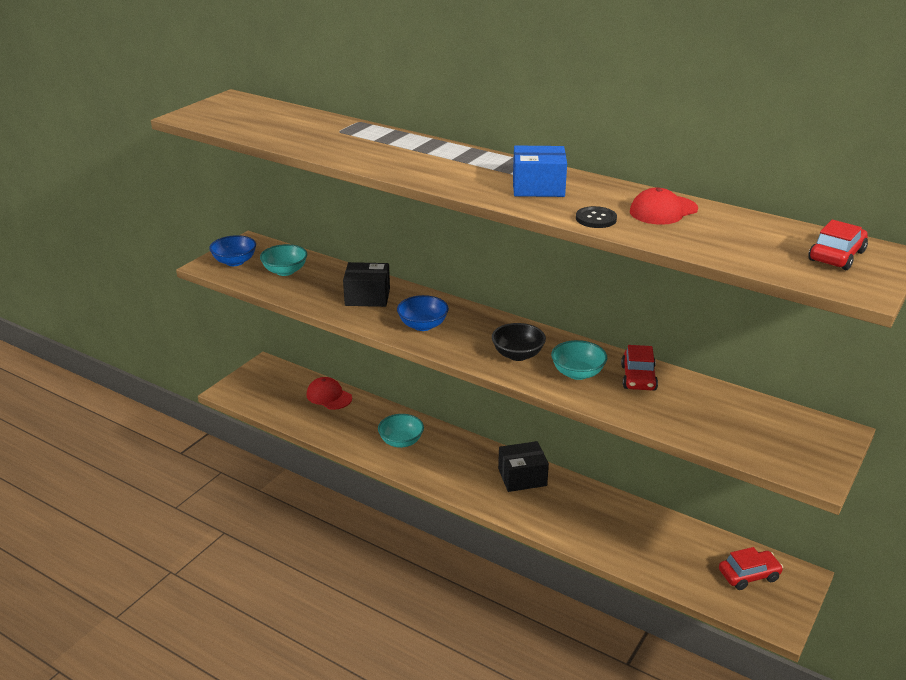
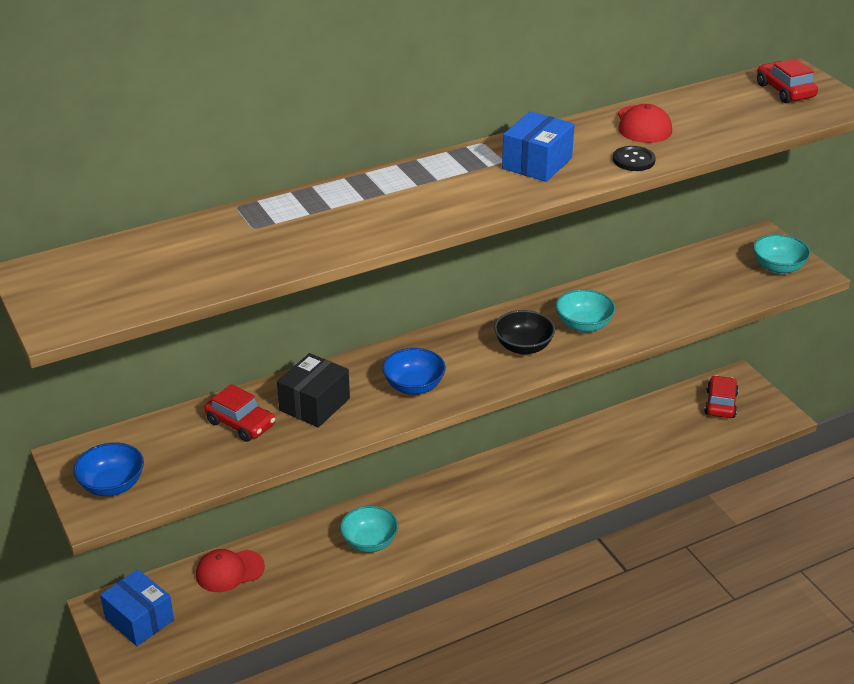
camera: 60 degrees left, 5 degrees up
(265, 381) = (139, 619): none -> blue box
(285, 271) = (185, 449): turquoise bowl -> turquoise bowl (778, 267)
(522, 477) = (499, 477): black box -> none
(638, 378) = (617, 296): red car -> red car (240, 423)

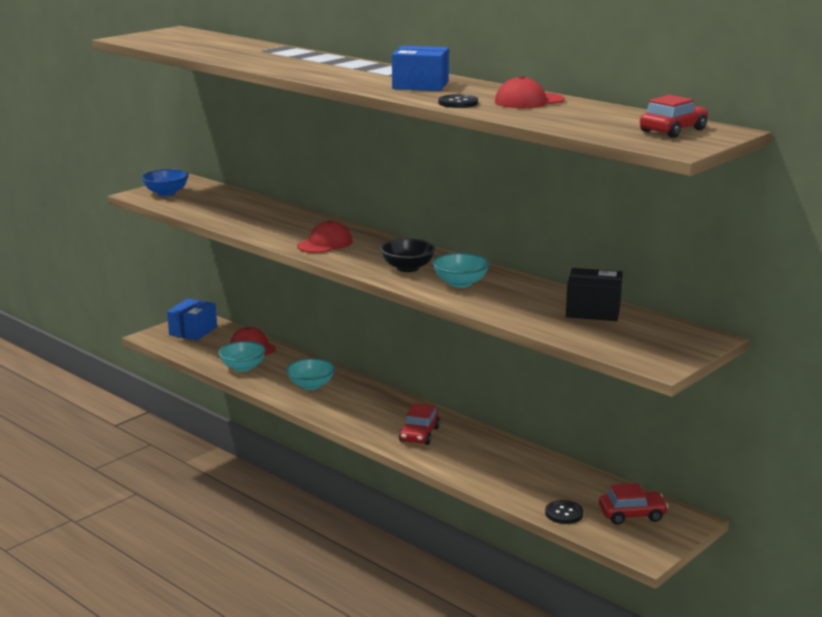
camera: 70 degrees right, 15 degrees down
(240, 423) = (247, 209): red car -> red car (419, 434)
(314, 404) = (282, 222): black box -> black box (593, 310)
(414, 386) = (325, 244): blue bowl -> red cap
(707, 440) = (564, 513): none -> black button
(778, 267) = (652, 349): turquoise bowl -> turquoise bowl (243, 367)

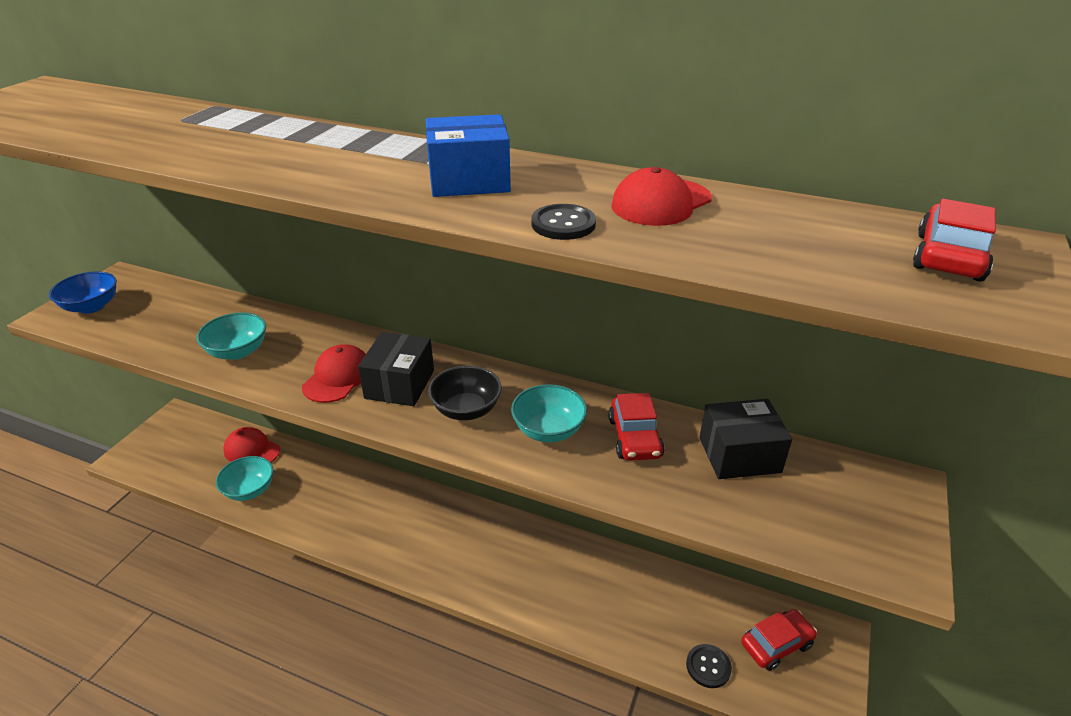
camera: 20 degrees left, 15 degrees up
(193, 331) = (173, 438): blue box -> none
(311, 385) = (339, 504): turquoise bowl -> turquoise bowl (238, 351)
(367, 252) = (400, 384): none -> black box
(419, 434) = (492, 562): red car -> red car (634, 437)

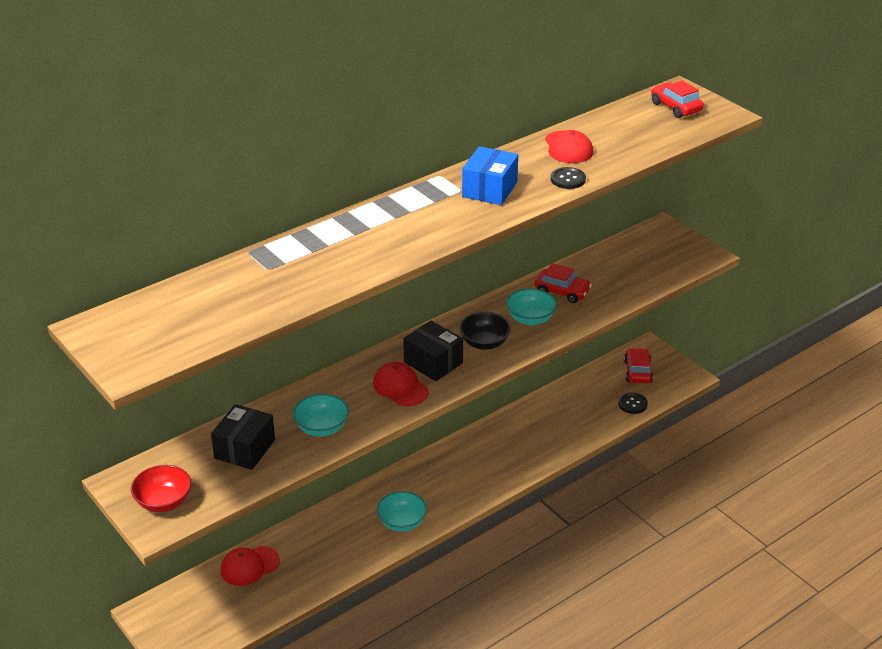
camera: 60 degrees left, 0 degrees up
(92, 307) = (163, 502): blue bowl -> red bowl
(249, 490) = (302, 576): turquoise bowl -> turquoise bowl (402, 522)
(739, 455) = (603, 264): black box -> black box (245, 449)

